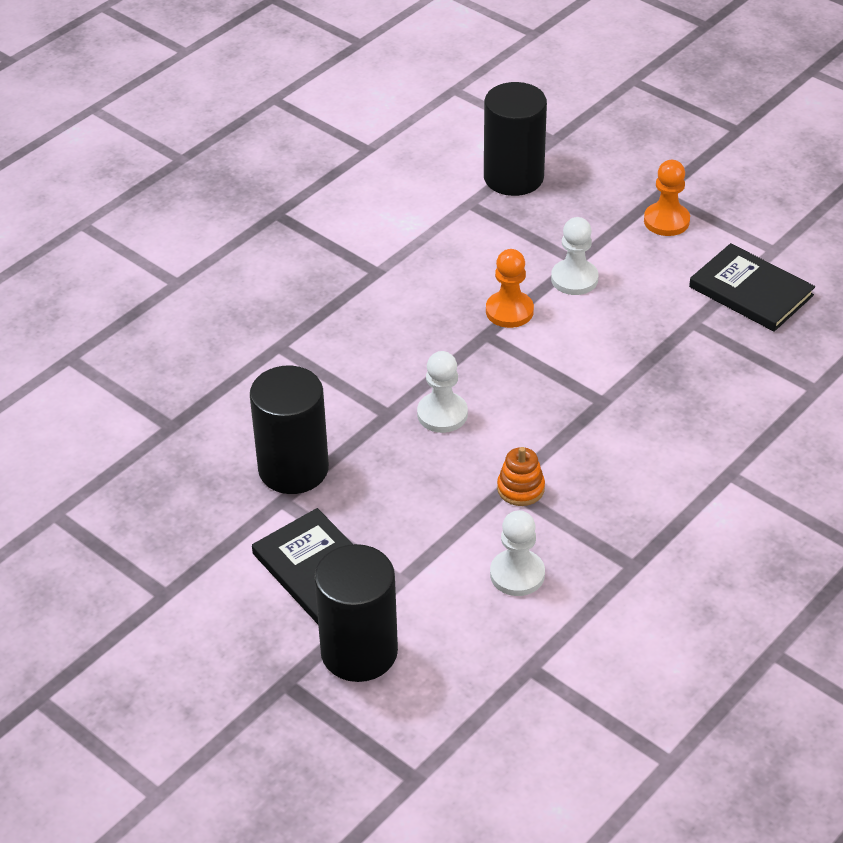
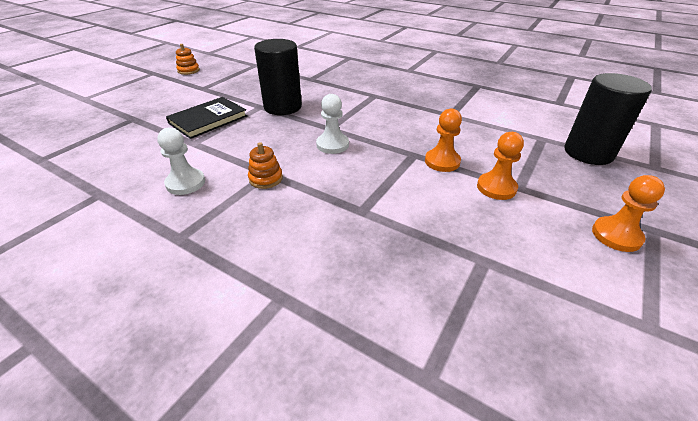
camera: 80 degrees right, 5 degrees down
(48, 632) = (188, 70): none -> orange stacking toy
(359, 652) = (144, 135): black cylinder -> none
(574, 279) = (496, 187): white pawn -> orange pawn
(751, 291) = (561, 306): black book -> none

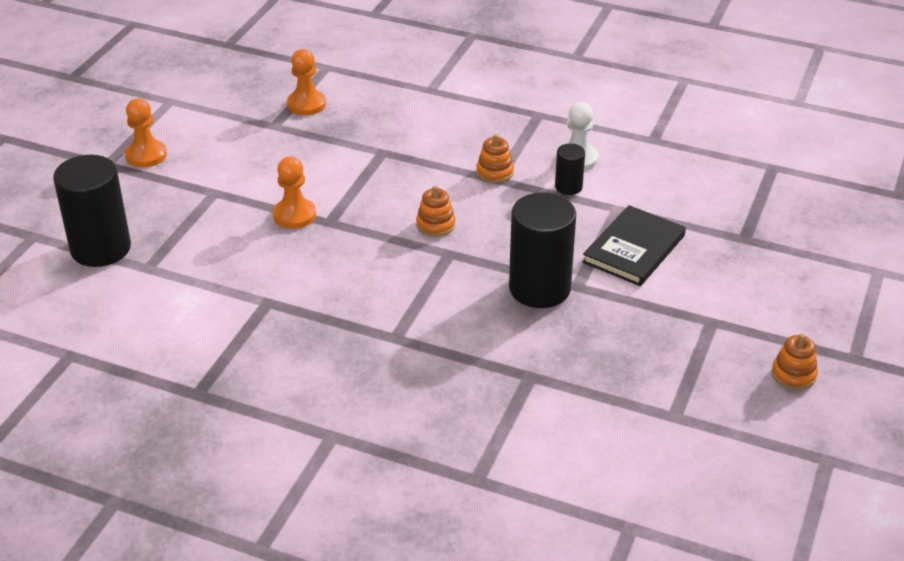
camera: 170 degrees right, 0 degrees up
(215, 161) = (568, 187): none -> black cylinder
(332, 145) = (435, 225): white pawn -> orange stacking toy
(496, 187) = (240, 189): orange pawn -> orange pawn (306, 104)

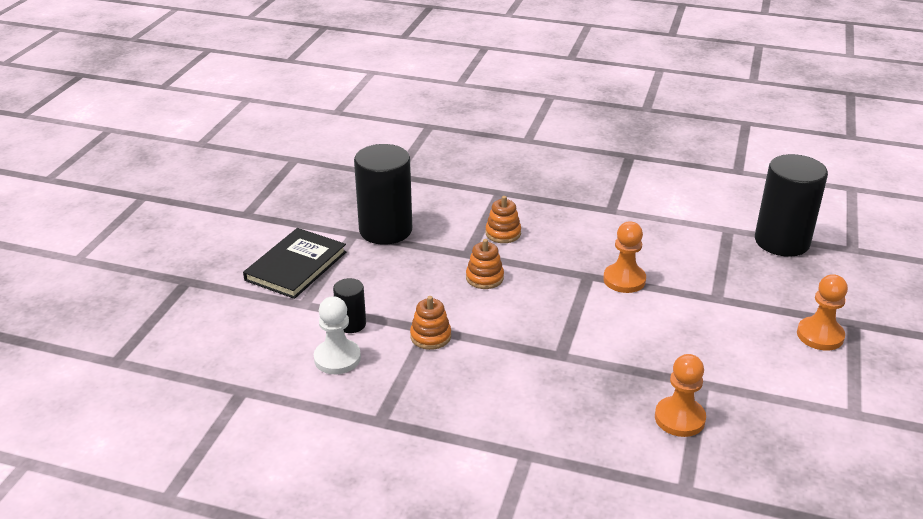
camera: 175 degrees right, 5 degrees down
(793, 374) = (197, 184): orange stacking toy -> orange stacking toy (503, 233)

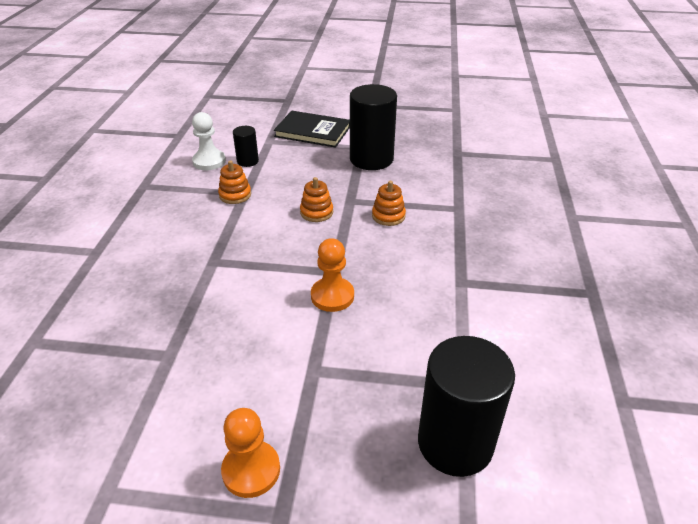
camera: 80 degrees right, 5 degrees up
(679, 418) = (121, 338): orange pawn -> none

